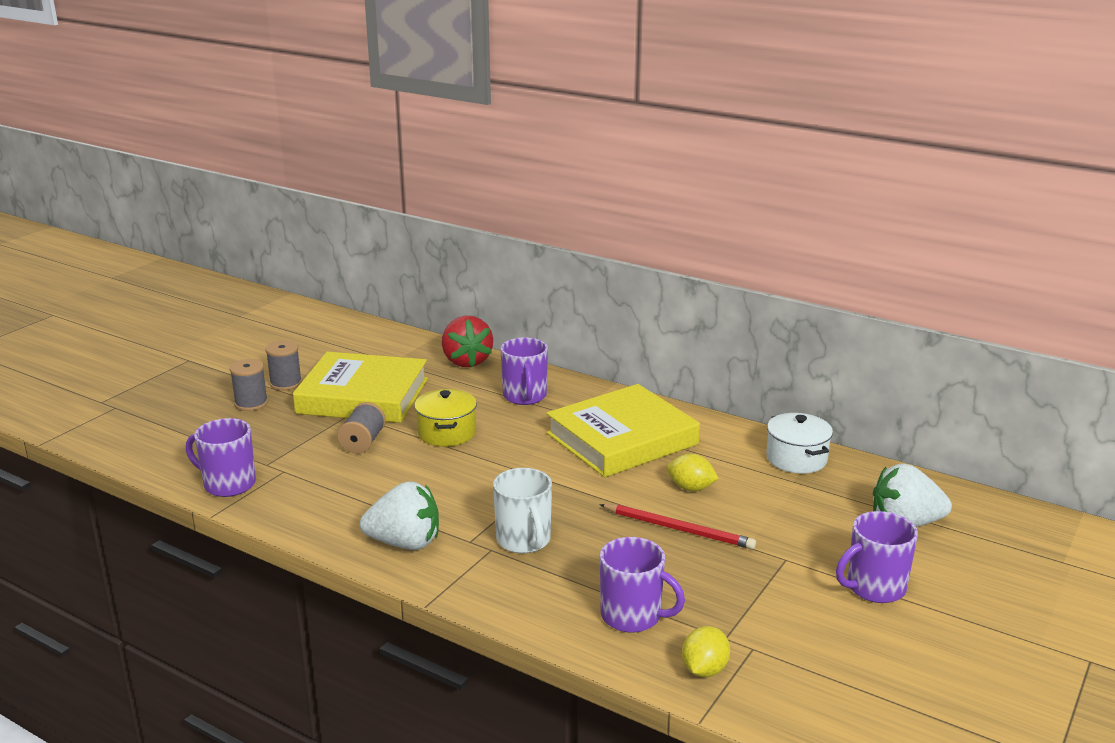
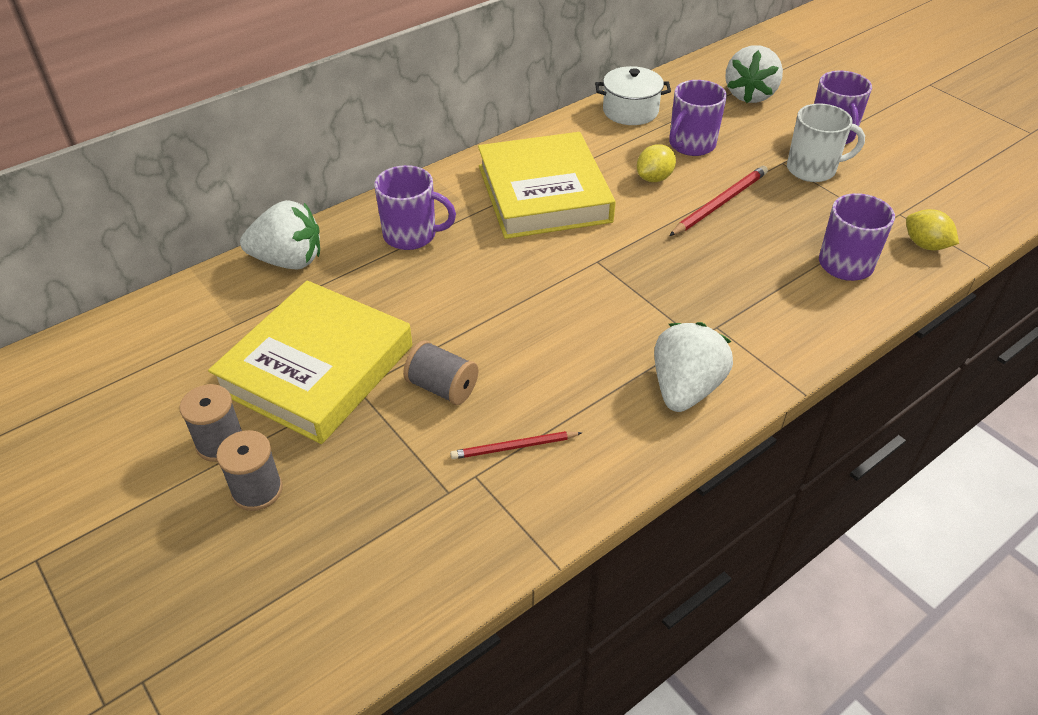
camera: 70 degrees left, 20 degrees up
(228, 484) = (482, 540): purple mug -> purple mug (691, 145)
(314, 480) = (513, 447): none -> red pencil
(447, 433) = (460, 312): yellow pot -> none
(466, 361) = (288, 260): red strawberry -> white strawberry
(524, 540) = (708, 301): white mug -> white mug (812, 169)

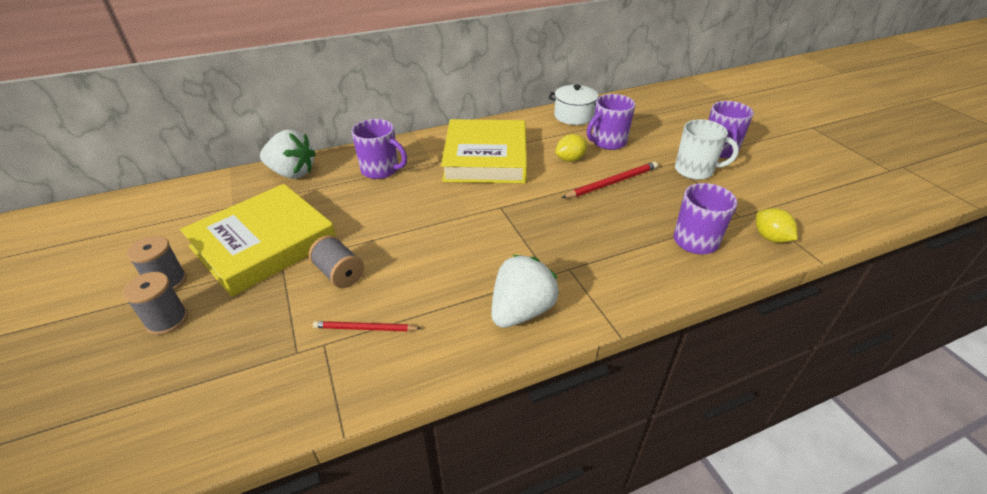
camera: 15 degrees right, 5 degrees down
(750, 95) = (666, 117): white strawberry -> none

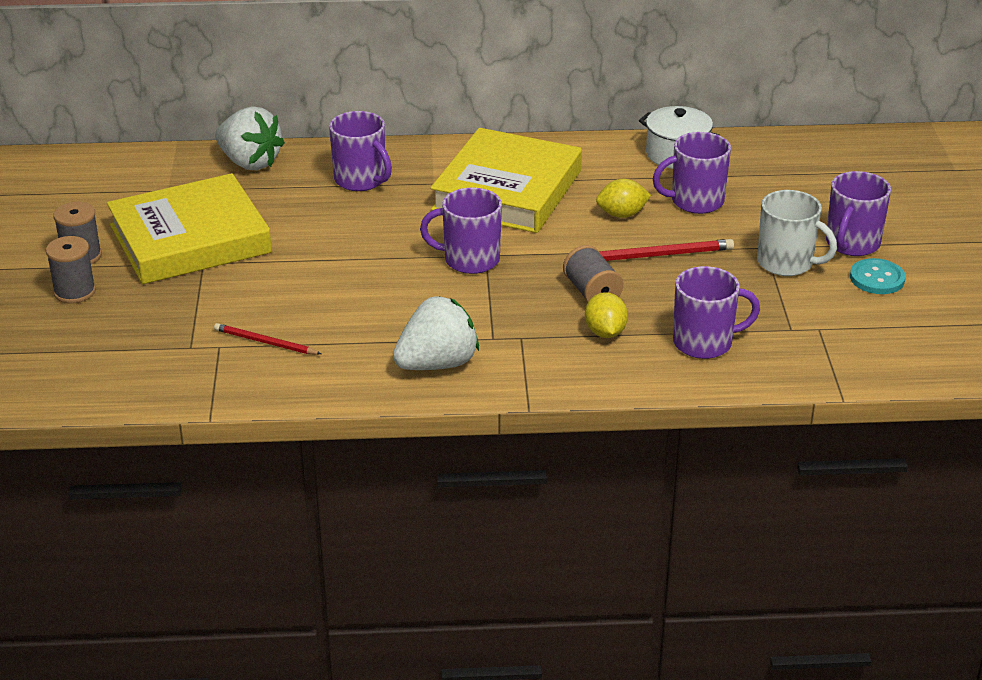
camera: 20 degrees right, 5 degrees down
(339, 274) = (260, 287): grey spool -> grey spool (592, 293)
(491, 213) = (469, 260): none -> purple mug
(755, 169) = (877, 278): none -> turquoise button
(770, 238) = (804, 360): yellow lemon -> yellow lemon (605, 332)

